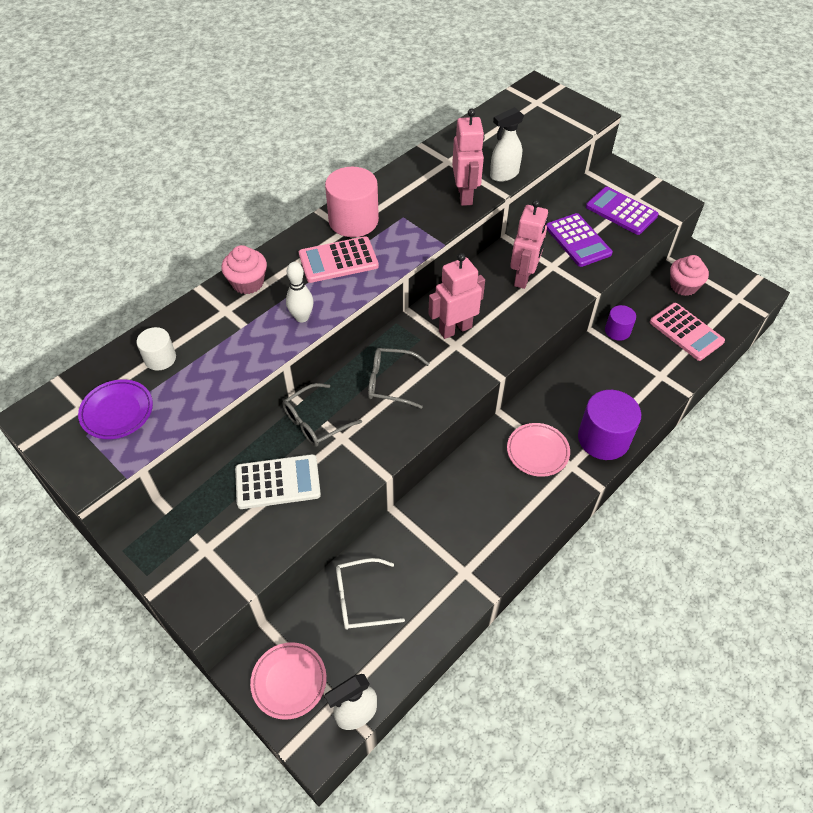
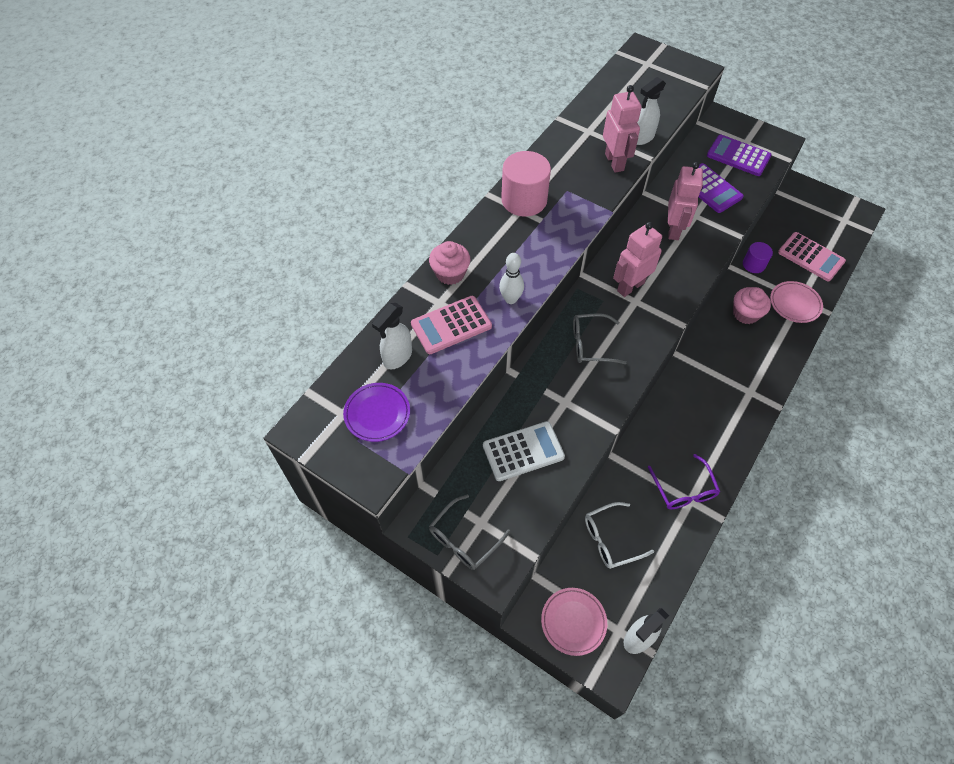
camera: 10 degrees left, 5 degrees up
(160, 358) = (397, 357): white cylinder -> white spray bottle
(315, 422) = (537, 391): grey glasses -> grey glasses (464, 539)
(338, 260) = (524, 240): pink calculator -> pink calculator (451, 325)
(461, 559) = (684, 490): none -> purple glasses
(537, 451) = (719, 384): pink plate -> pink plate (794, 304)
(603, 438) = (770, 363): purple cylinder -> none
(683, 286) = (797, 215): pink cupcake -> pink cupcake (745, 314)

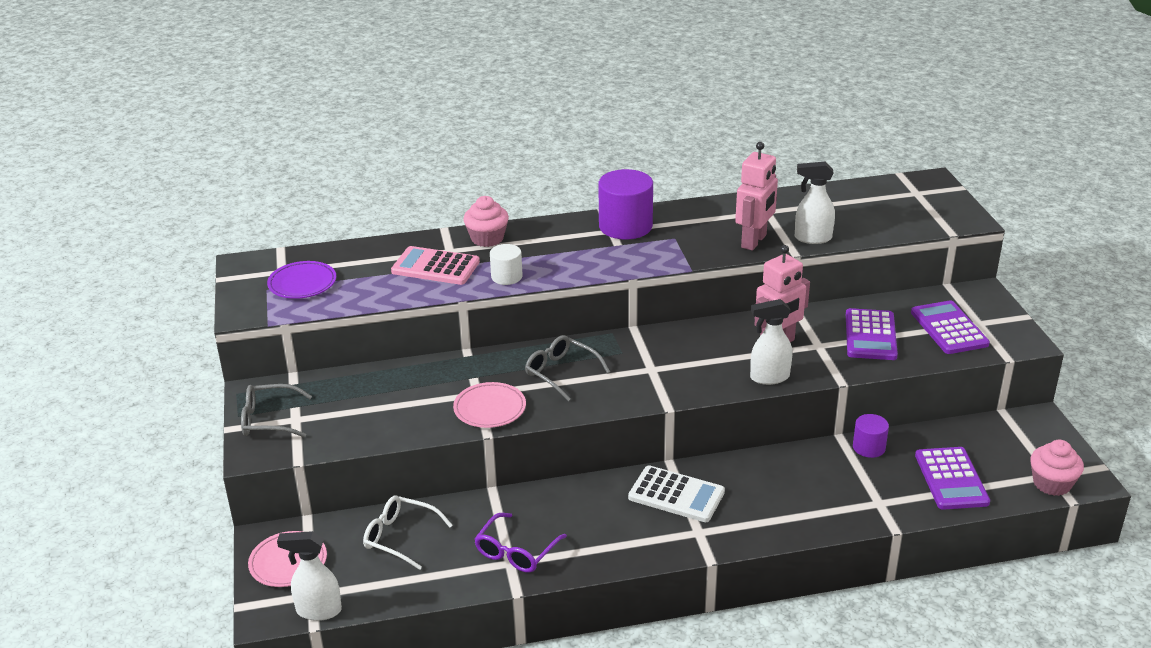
camera: 45 degrees right, 25 degrees down
(397, 357) = (367, 263): white spray bottle -> white spray bottle (769, 377)
(510, 299) = (506, 277): white bowling pin -> white cylinder
(523, 451) = (394, 401): white calculator -> white calculator (676, 495)
(524, 200) = (625, 226): pink cylinder -> purple cylinder
(630, 286) = (663, 357): pink robot -> none
(745, 314) = (793, 476): pink cupcake -> pink cupcake (1052, 484)
(794, 304) = (865, 502): pink plate -> pink plate (490, 409)
(811, 257) = (951, 479): pink calculator -> purple calculator

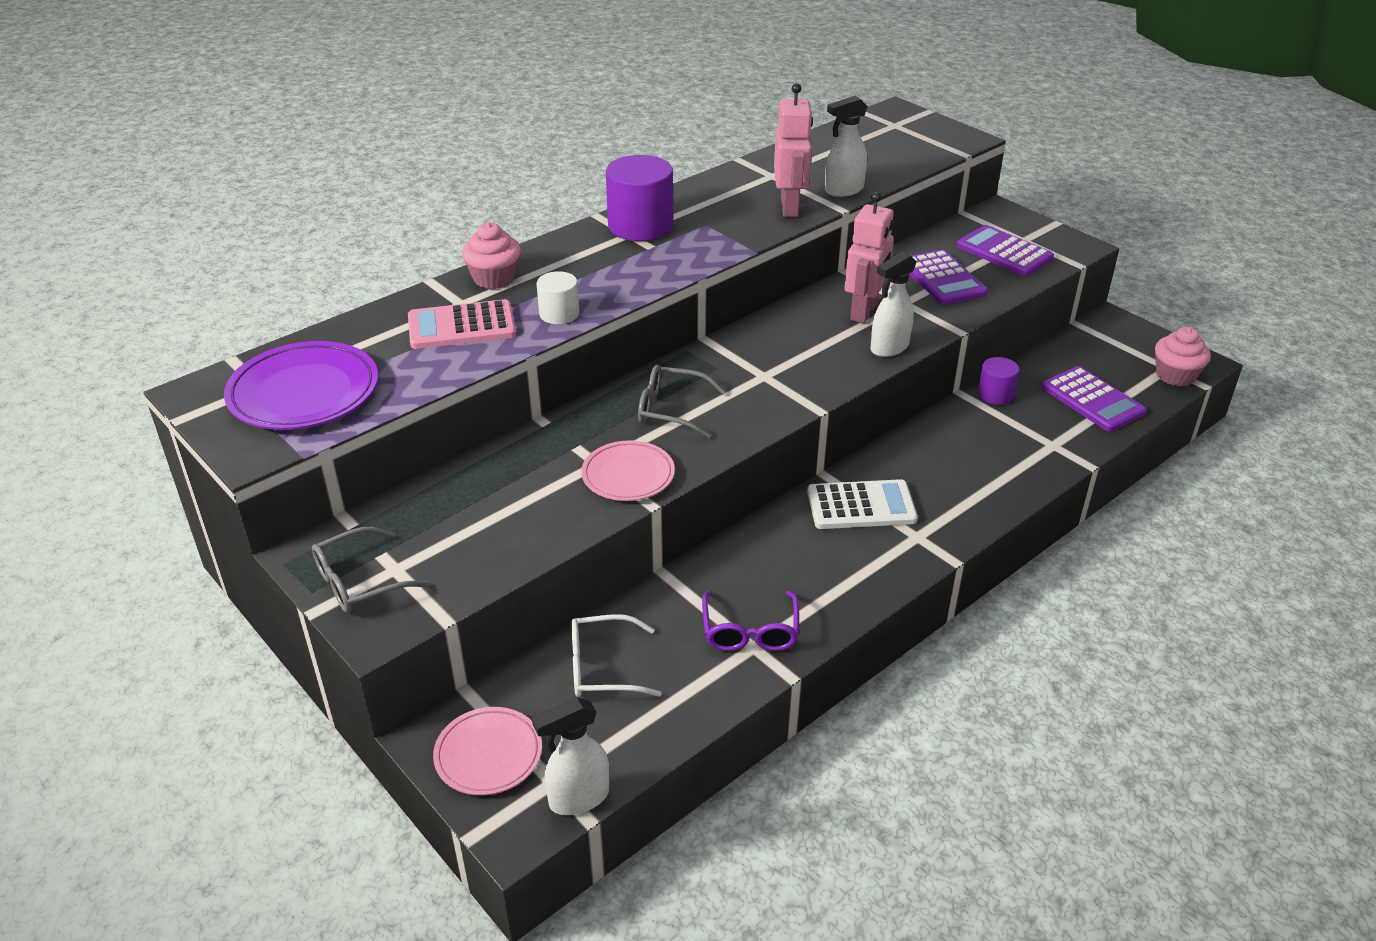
camera: 30 degrees left, 5 degrees up
(302, 284) = (304, 393): purple plate -> purple plate, size x1.56

